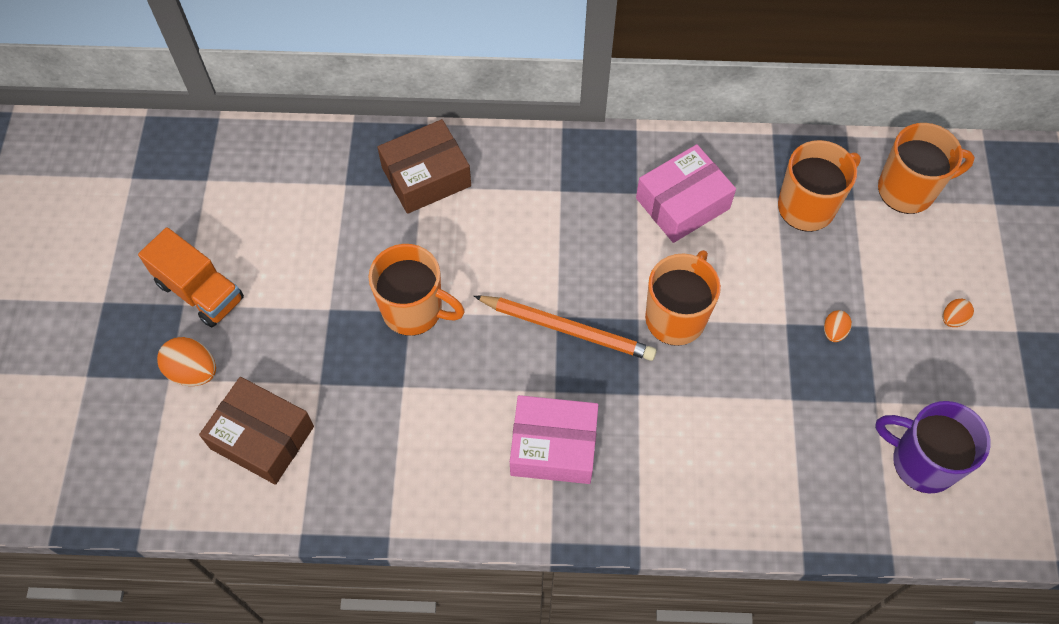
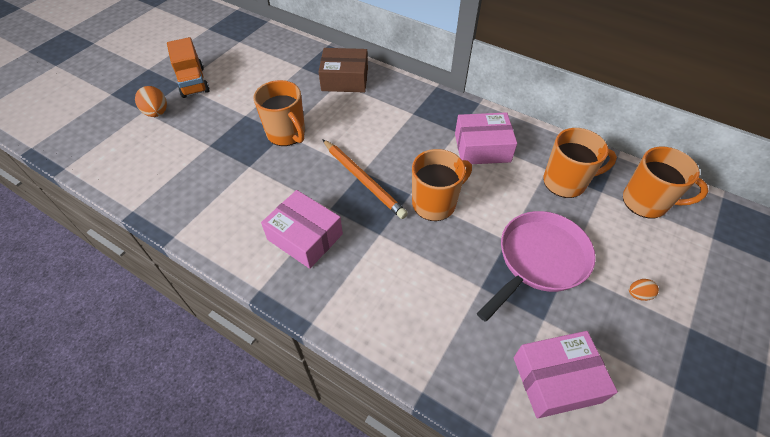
camera: 30 degrees right, 10 degrees down
(262, 437) = (159, 156): brown box -> none
(834, 332) = (539, 260): orange egg -> pink pan
(921, 462) = (556, 379): purple mug -> pink box

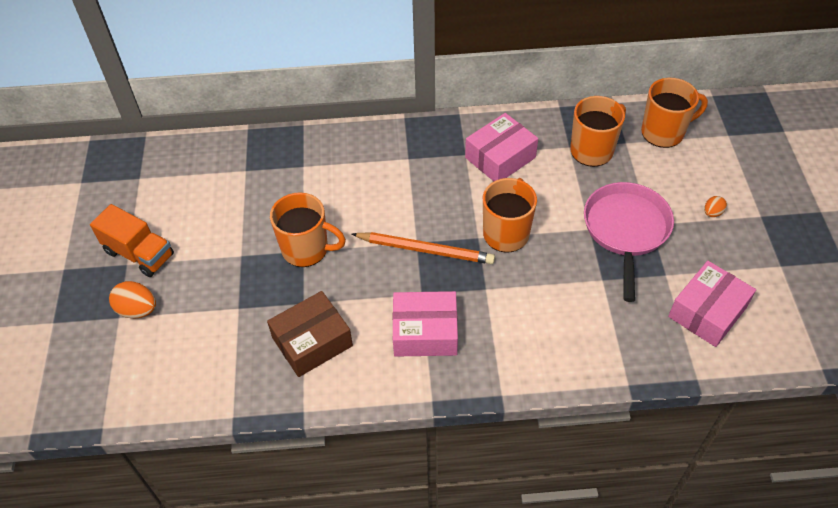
camera: 35 degrees left, 0 degrees up
(345, 79) = (306, 159): brown box -> brown box (312, 342)

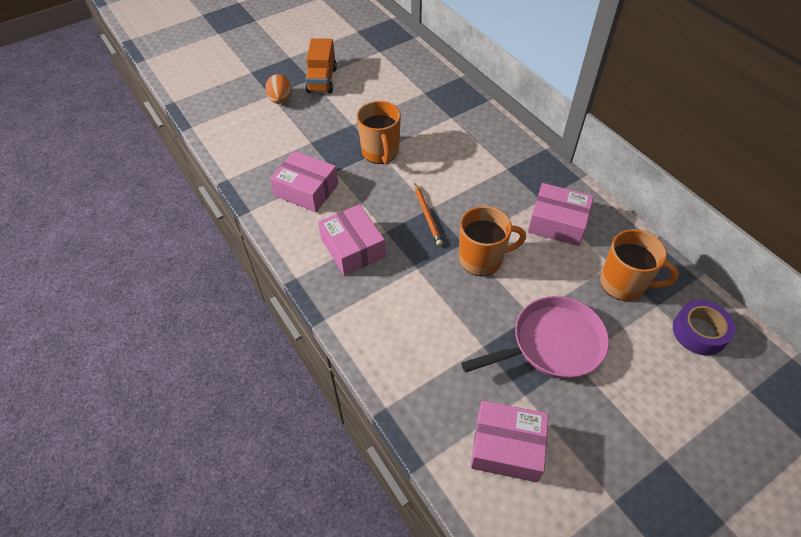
camera: 60 degrees right, 0 degrees up
(312, 342) = (306, 190): brown box -> pink box
(425, 250) = (427, 216): orange pencil -> orange pencil, size x0.66
(664, 132) = (699, 332): orange mug -> purple tape
(712, 213) = (632, 411): orange egg -> none

